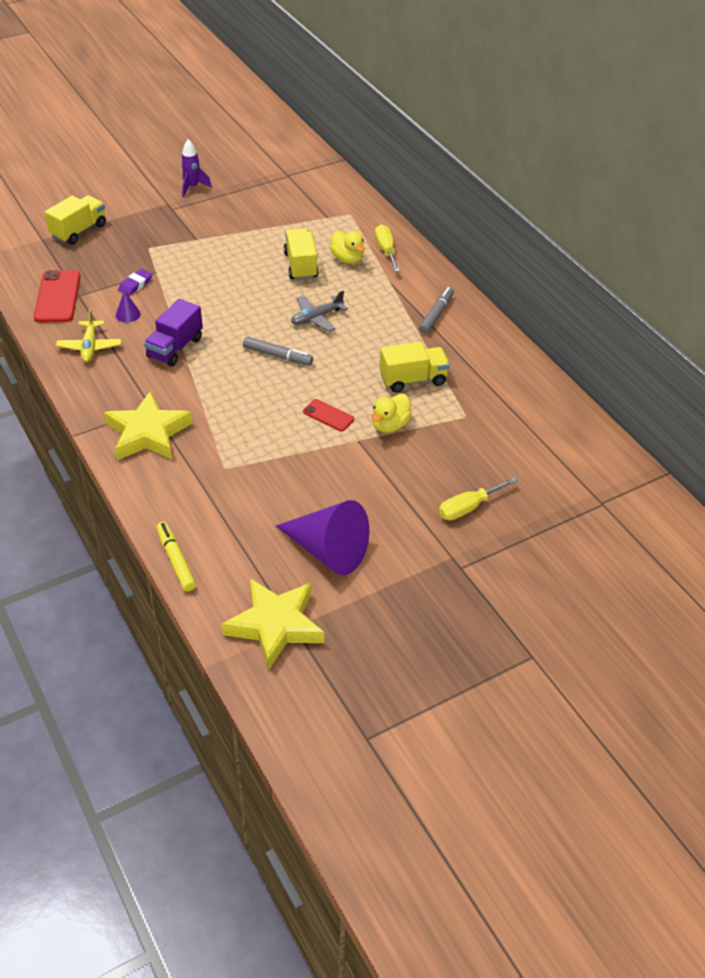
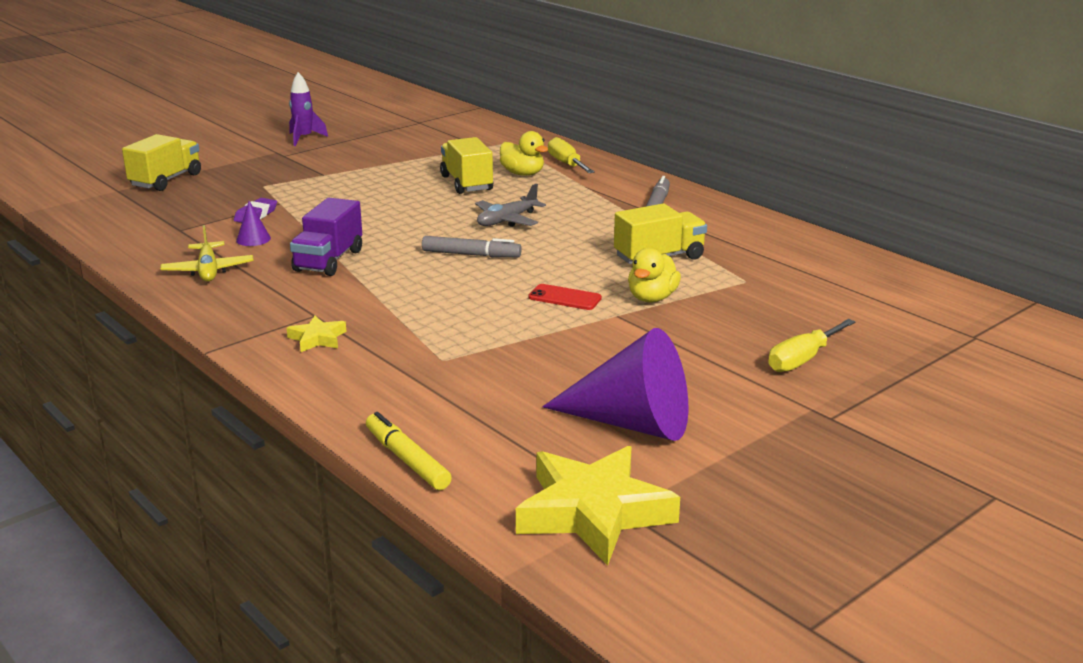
camera: 10 degrees left, 20 degrees down
(57, 297) = (151, 233): red phone -> none
(148, 433) = (317, 339): yellow star -> yellow star, size x0.46

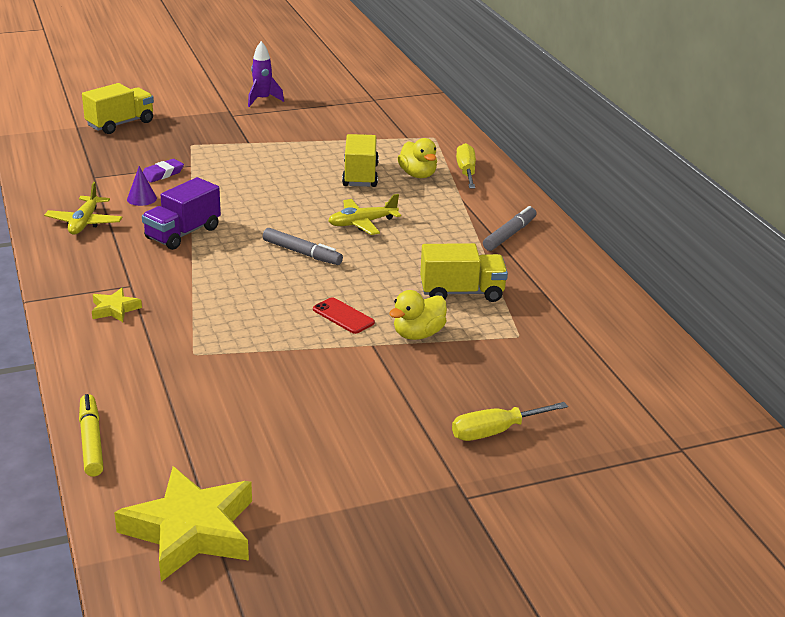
camera: 20 degrees right, 5 degrees up
(507, 220) = (362, 223): grey plane -> yellow plane
(632, 423) = (292, 456): purple cone -> none

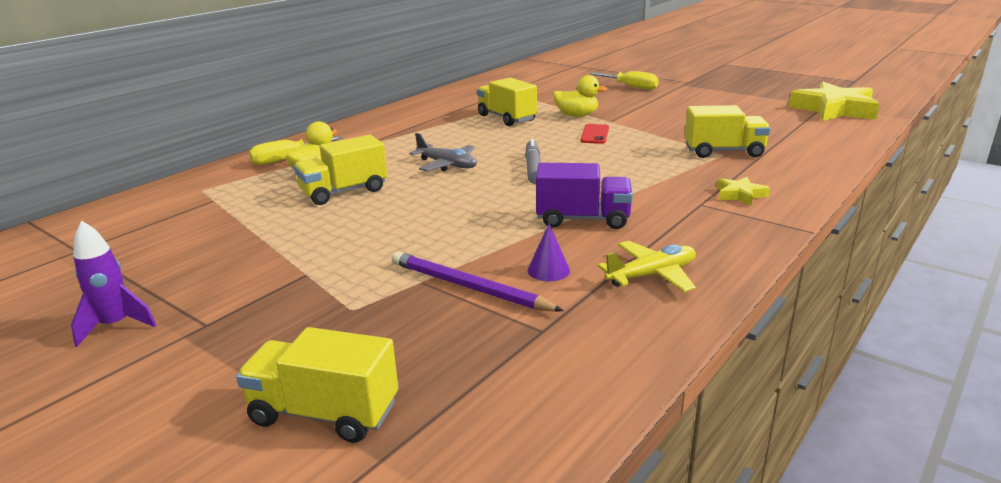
camera: 120 degrees left, 5 degrees down
(91, 441) = (852, 146): yellow marker -> none
(162, 174) = (469, 287): purple eraser -> purple pencil
(198, 357) = (723, 152): none -> yellow truck
(362, 223) = (447, 165): yellow plane -> grey plane
(509, 234) = (398, 125): grey marker -> none

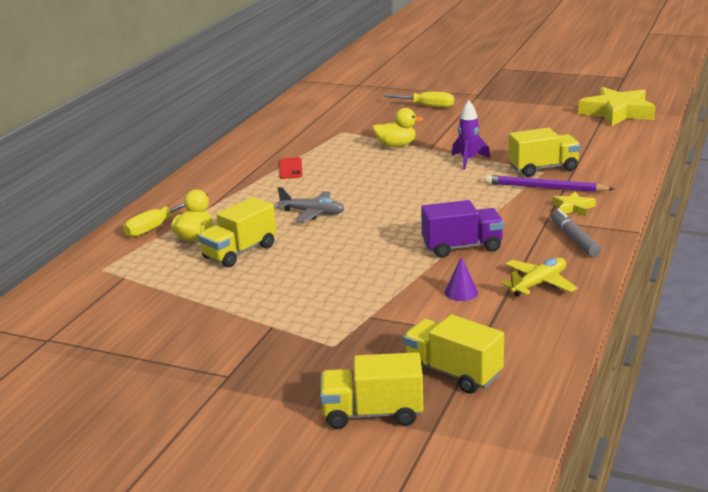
camera: 15 degrees left, 0 degrees up
(116, 325) = (155, 389): purple rocket -> purple rocket (468, 160)
(469, 287) = (410, 315): purple pencil -> purple pencil (545, 188)
(506, 118) = (332, 156): yellow truck -> yellow truck (452, 373)
(533, 168) = (391, 206): grey marker -> grey marker (574, 239)
(595, 134) = (424, 164): red phone -> red phone (290, 168)

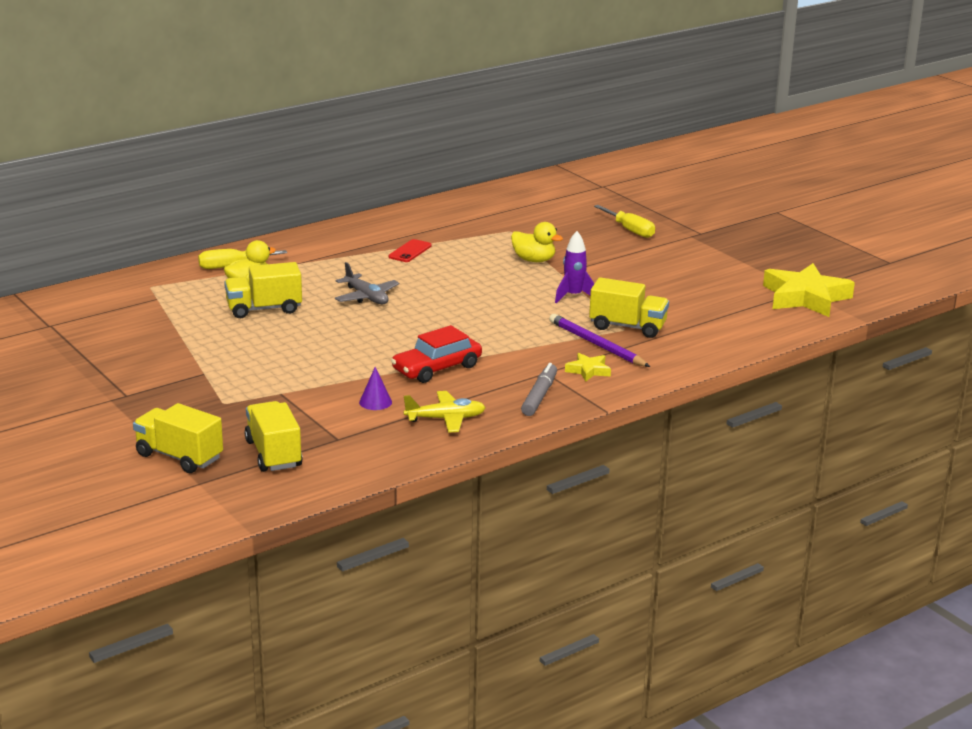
camera: 30 degrees right, 0 degrees up
(462, 247) = (436, 368): purple truck -> red car

